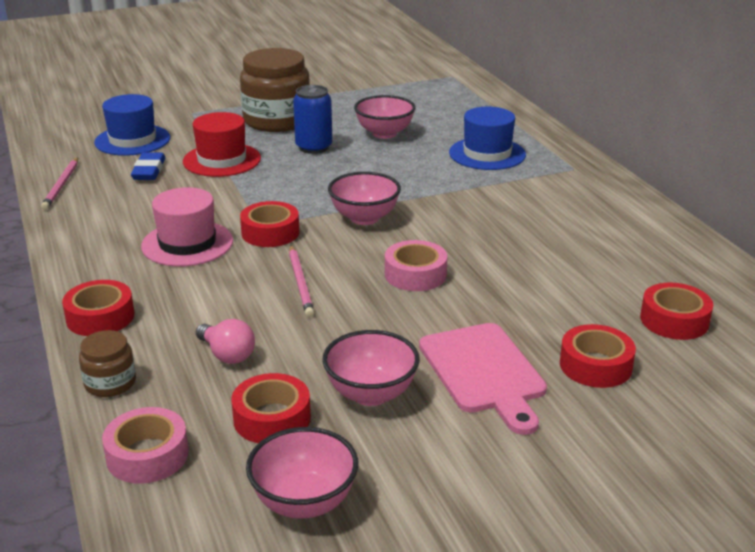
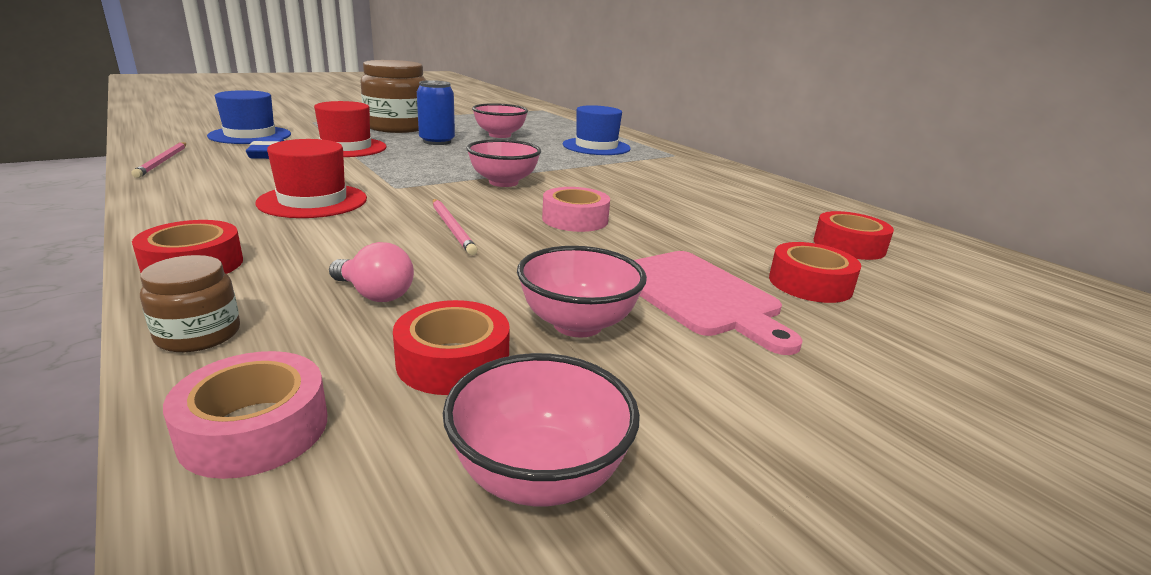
camera: 15 degrees left, 5 degrees down
(187, 243) = (313, 201): pink hat -> red hat
(270, 232) = (407, 192): red tape -> none

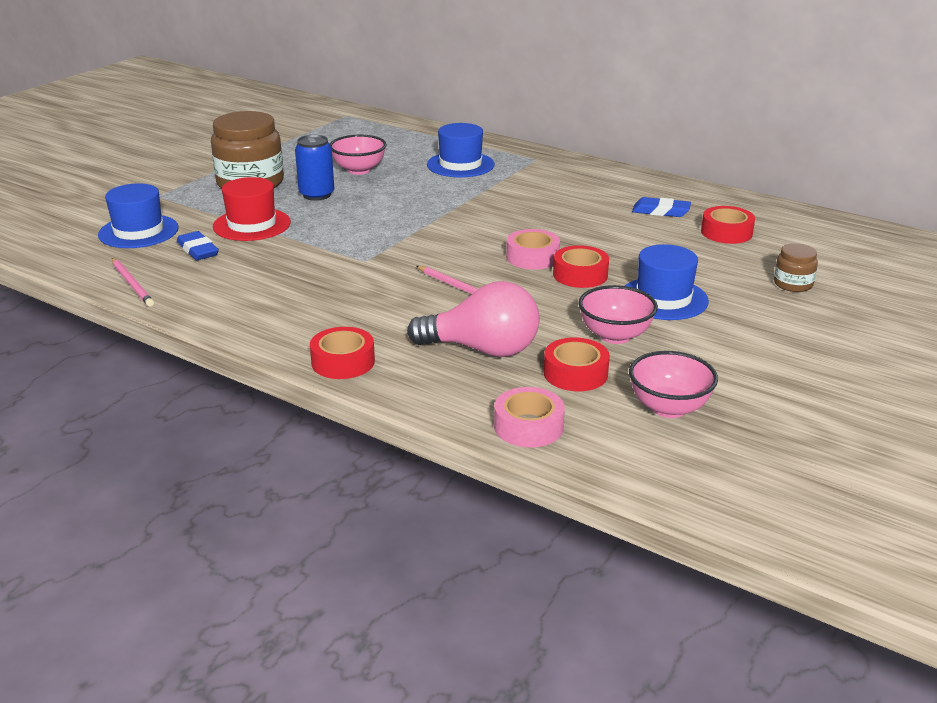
camera: 20 degrees left, 5 degrees up
(198, 334) = (426, 398): brown jar -> brown jar (793, 284)
(313, 201) = (327, 291): red hat -> none
(374, 294) = (482, 349): pink light bulb -> pink light bulb, size x1.91
(503, 182) = (438, 232): pink bowl -> none
(699, 296) = (663, 299): pink cutting board -> blue hat
(775, 212) = (661, 211): none -> blue eraser
(810, 284) = (719, 272): red tape -> red tape (580, 275)

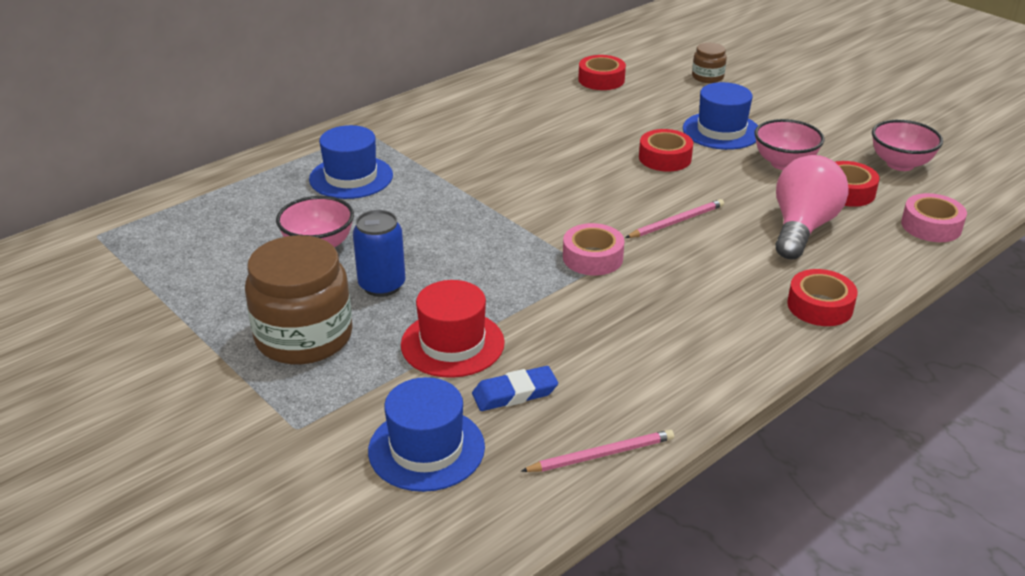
camera: 75 degrees left, 5 degrees up
(532, 257) = (619, 174): pink tape -> pink tape (592, 258)
(661, 211) = (542, 97): blue eraser -> none

